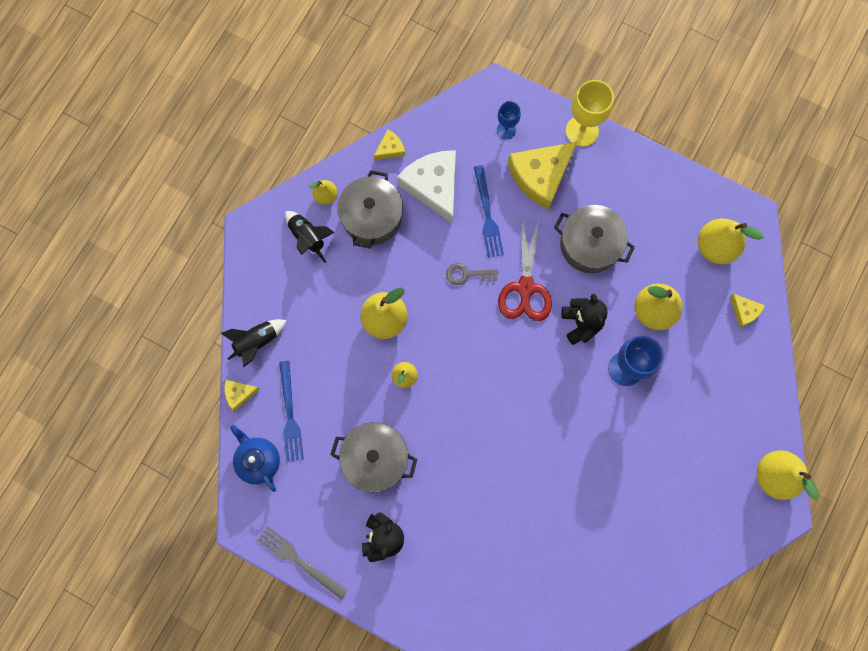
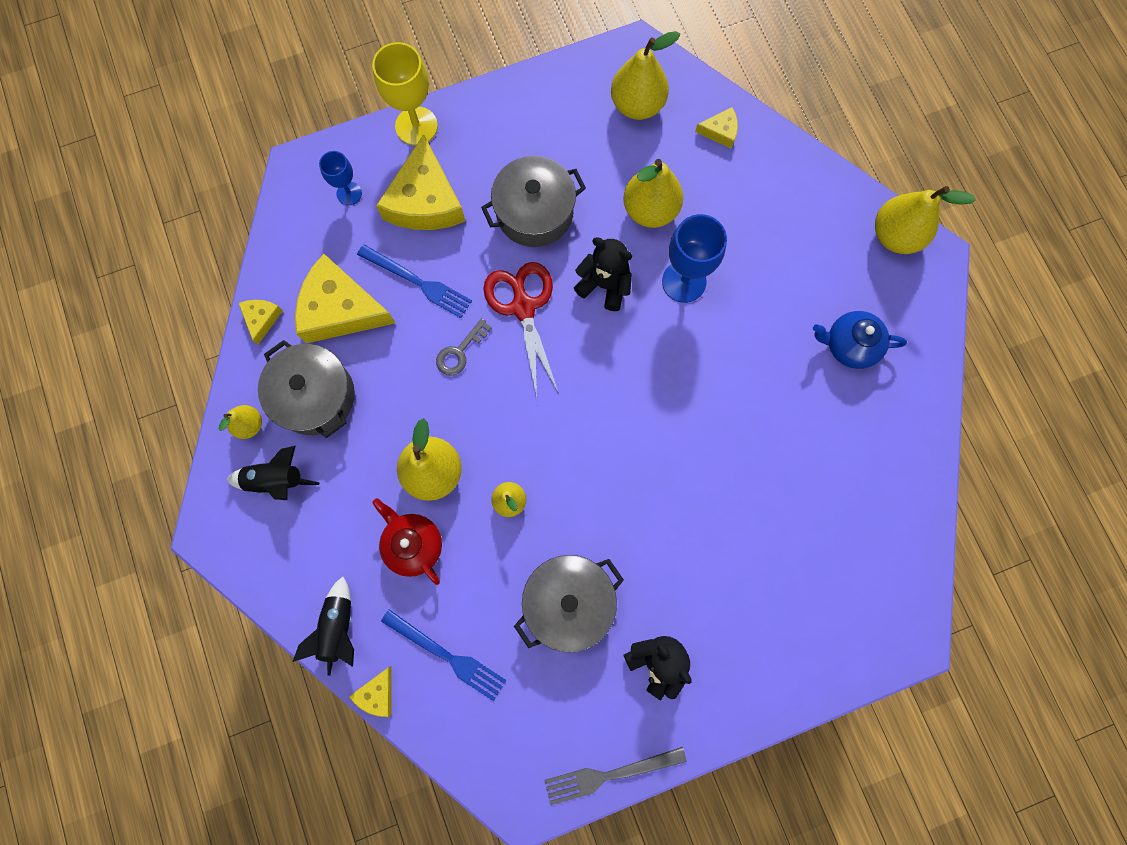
camera: 50 degrees left, 0 degrees up
(258, 460) = (466, 731): blue teapot -> blue teapot (849, 345)
(335, 343) = (413, 544): none -> red teapot
(433, 186) = (340, 309): white cheese -> yellow cheese
(525, 287) = (523, 307): red scissors -> red scissors turned 150 degrees counterclockwise

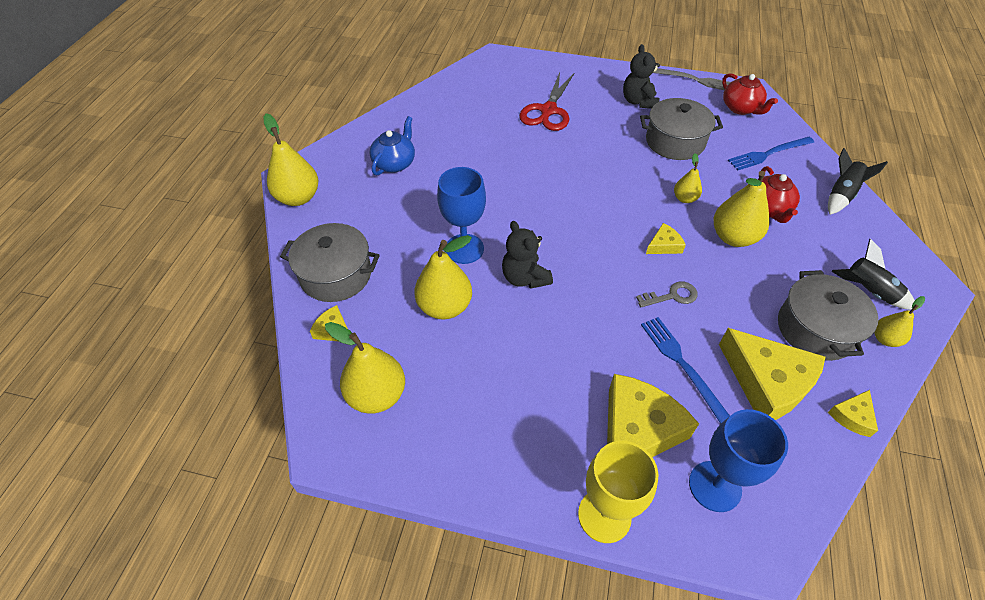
camera: 145 degrees left, 25 degrees down
(349, 193) = (715, 486): blue goblet -> blue goblet, size x1.70
(377, 693) = (824, 158): yellow cheese -> yellow cheese (664, 245)
(447, 656) = (768, 154): blue fork -> blue fork turned 90 degrees counterclockwise
(518, 741) = (741, 108): none -> red teapot
(523, 307) = (600, 297): red scissors -> red scissors (548, 110)
(534, 213) = (541, 360): grey pot -> grey pot (336, 275)
(849, 345) = (395, 163): blue teapot -> blue teapot turned 105 degrees counterclockwise

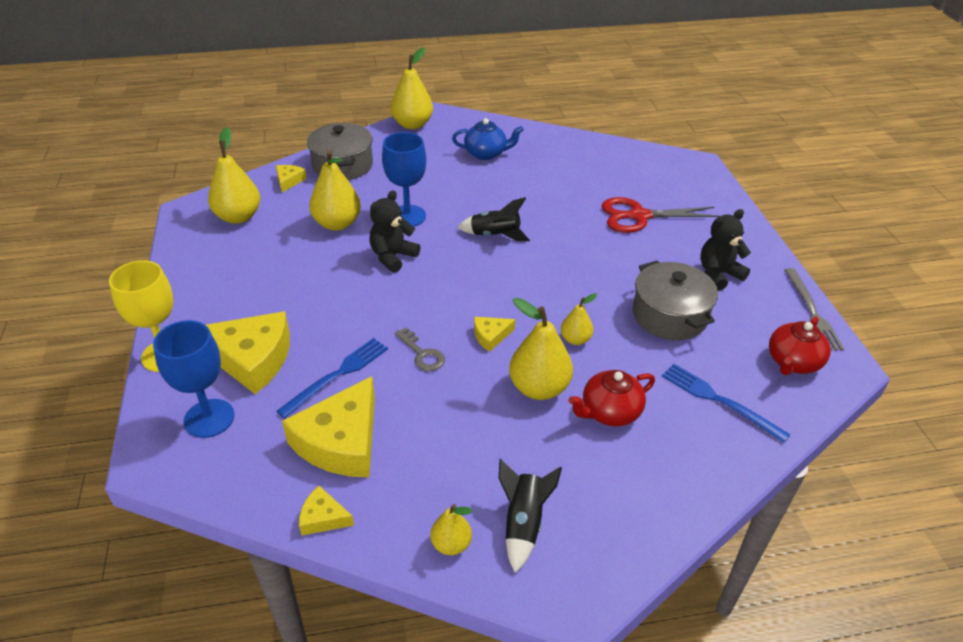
camera: 65 degrees right, 10 degrees down
(664, 245) = (491, 336): yellow cheese -> yellow cheese turned 120 degrees clockwise
(815, 329) = (434, 475): grey pot -> none
(841, 195) = (693, 483): black rocket -> black rocket (495, 235)

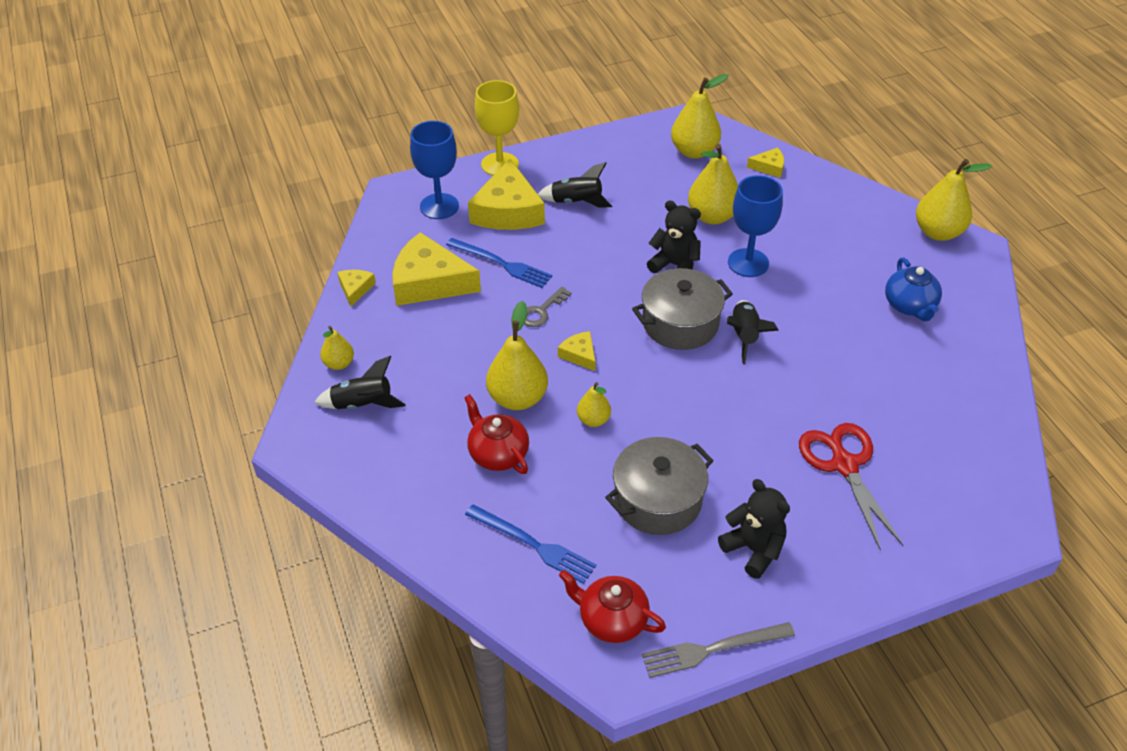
camera: 80 degrees right, 5 degrees up
(267, 305) = (576, 202): none -> black rocket
(342, 165) = (818, 197): grey pot -> grey pot (680, 323)
(719, 400) = (533, 545): blue fork -> blue fork turned 90 degrees clockwise

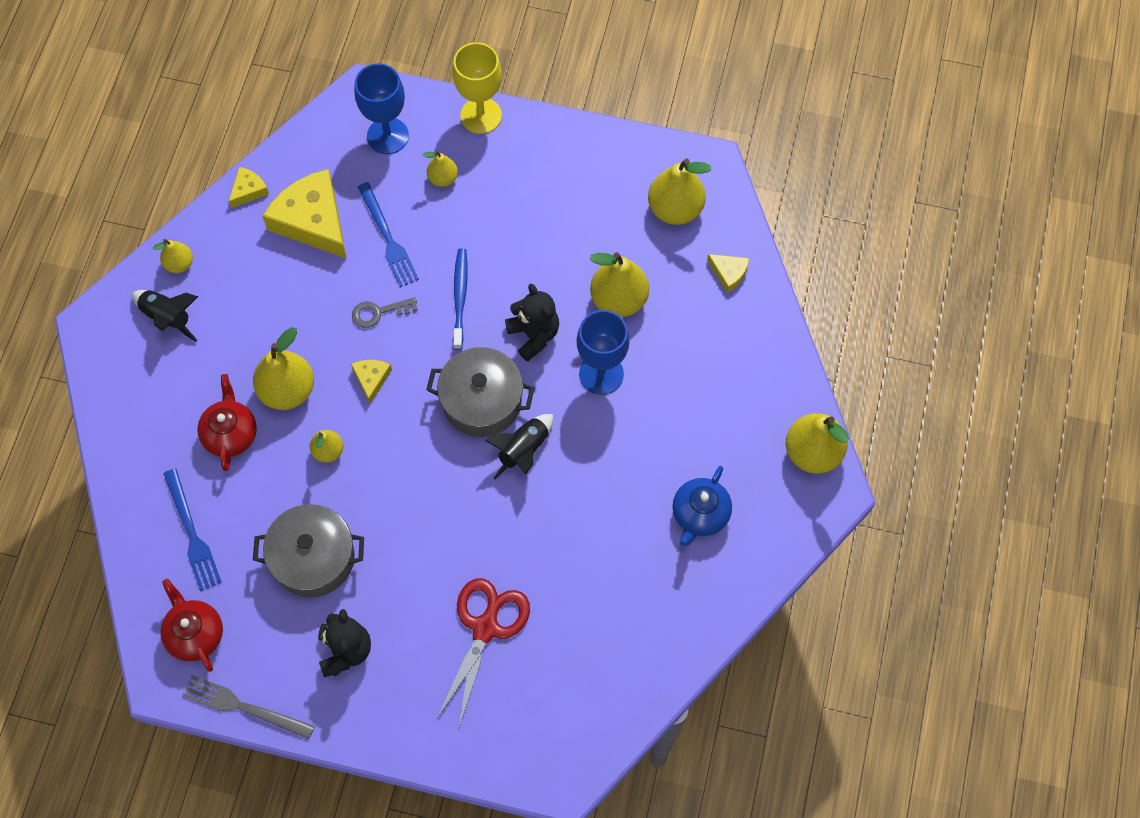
camera: 35 degrees right, 20 degrees up
(508, 210) = (443, 178): yellow cheese -> yellow pear
(576, 202) = (511, 205): black rocket -> none
(595, 271) = (460, 297): none -> blue toothbrush

